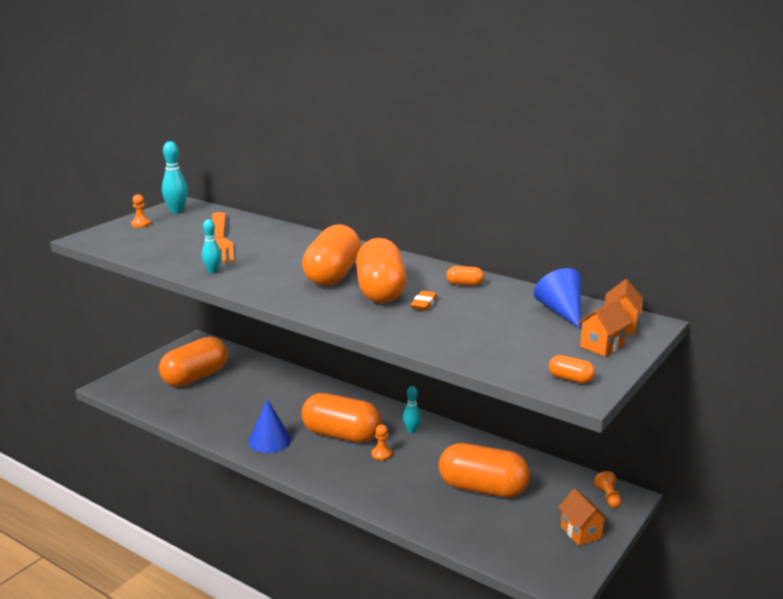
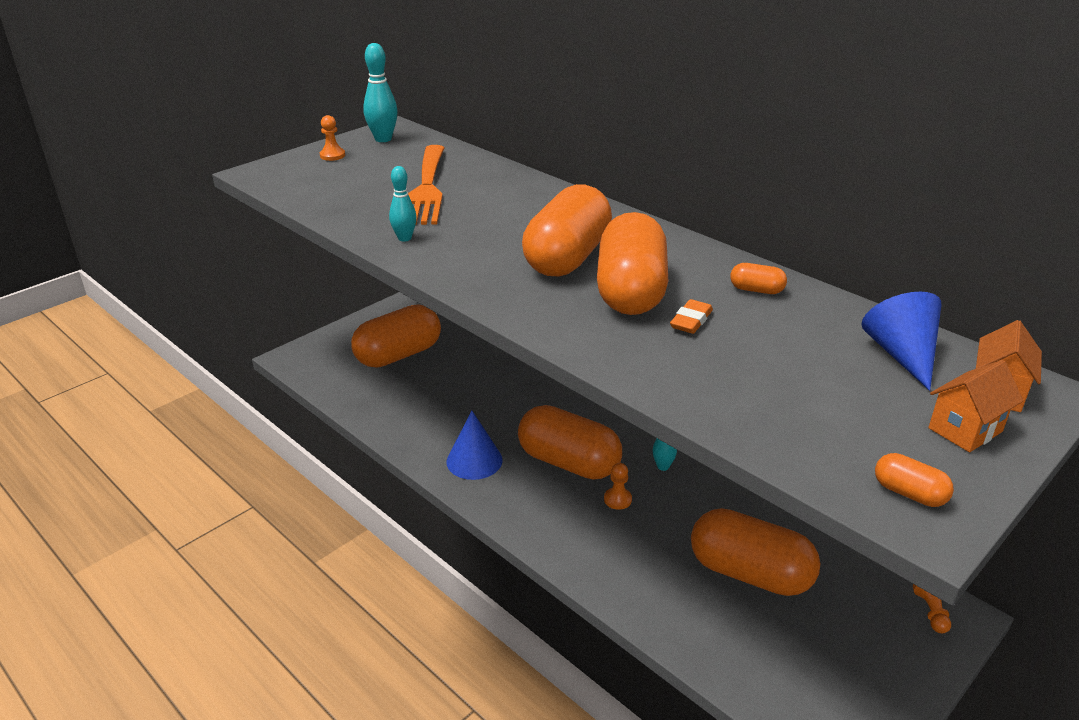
camera: 10 degrees right, 10 degrees up
(581, 532) = (885, 669): orange house -> none

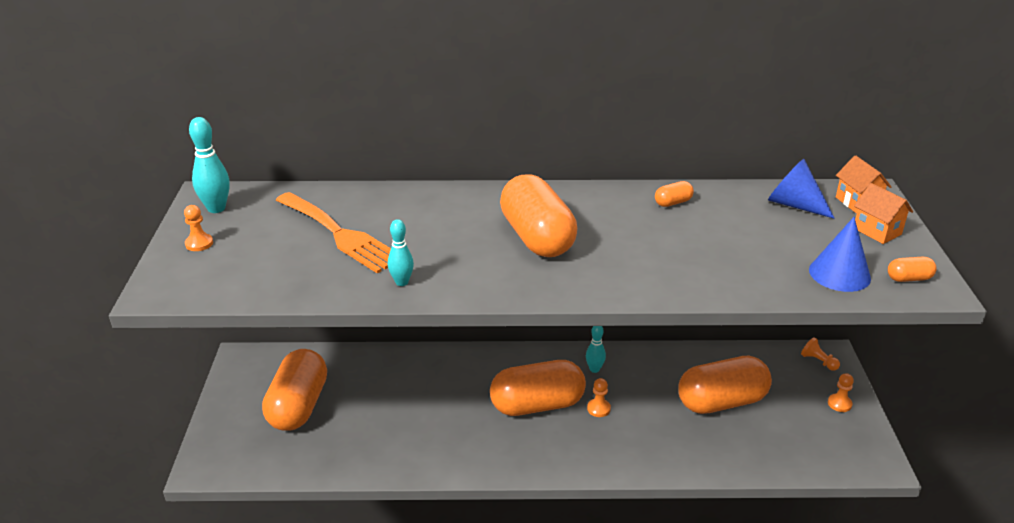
camera: 45 degrees left, 0 degrees up
(474, 460) = (475, 446): blue cone -> blue cone (839, 274)
(630, 292) = (613, 241): orange capsule -> none
(691, 321) = (675, 241): orange eraser -> none
(892, 667) = (839, 404): none -> orange pawn
(965, 430) = (877, 231): orange house -> orange house turned 45 degrees counterclockwise

